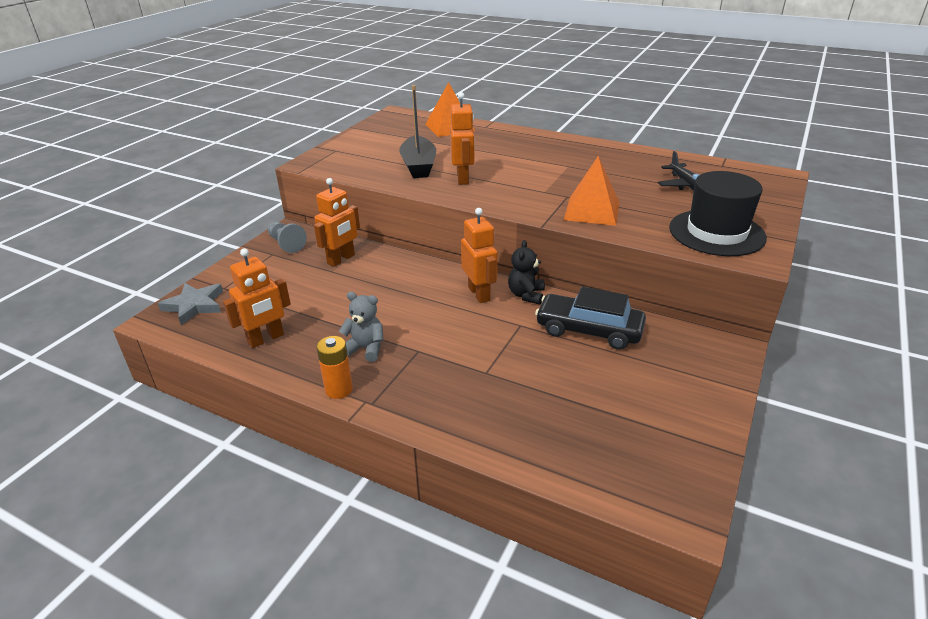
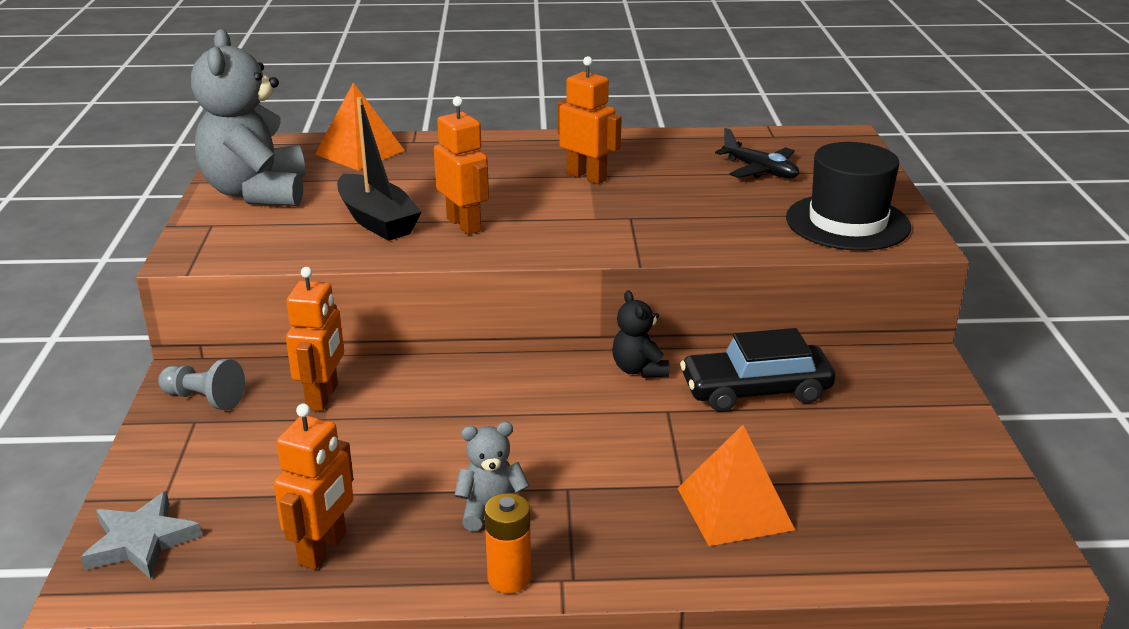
camera: 30 degrees left, 5 degrees down
(374, 138) = (257, 192): none -> grey teddy bear
(479, 294) = (576, 386): orange robot -> orange robot (586, 177)
(592, 211) = (681, 230): orange pyramid -> orange pyramid (734, 508)

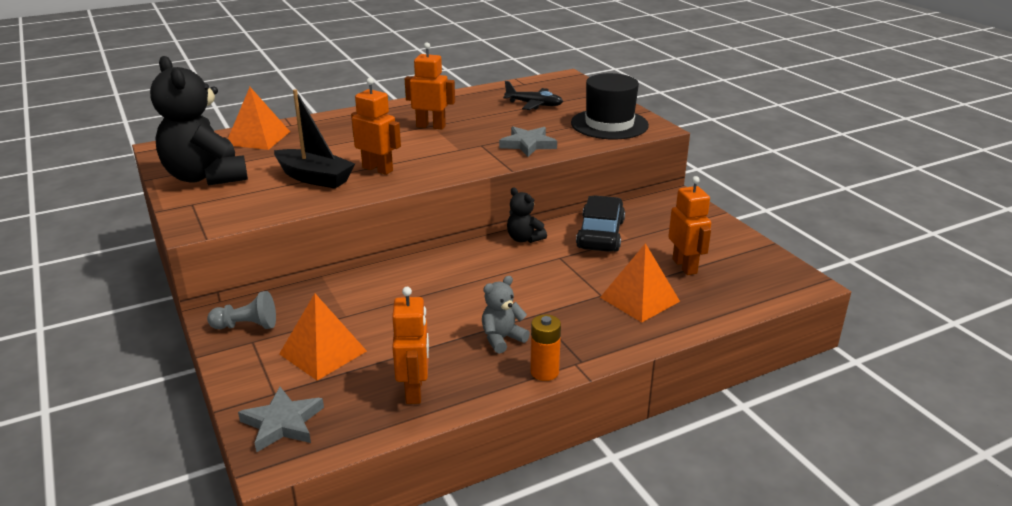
camera: 25 degrees left, 0 degrees up
(257, 192) = (206, 177): grey teddy bear -> black teddy bear
(259, 460) = (323, 352): none -> orange pyramid
(323, 397) = (333, 303): orange robot -> orange robot (685, 266)
(697, 230) = (528, 144): none -> grey star
(755, 390) = (600, 234): black car -> black car turned 135 degrees clockwise

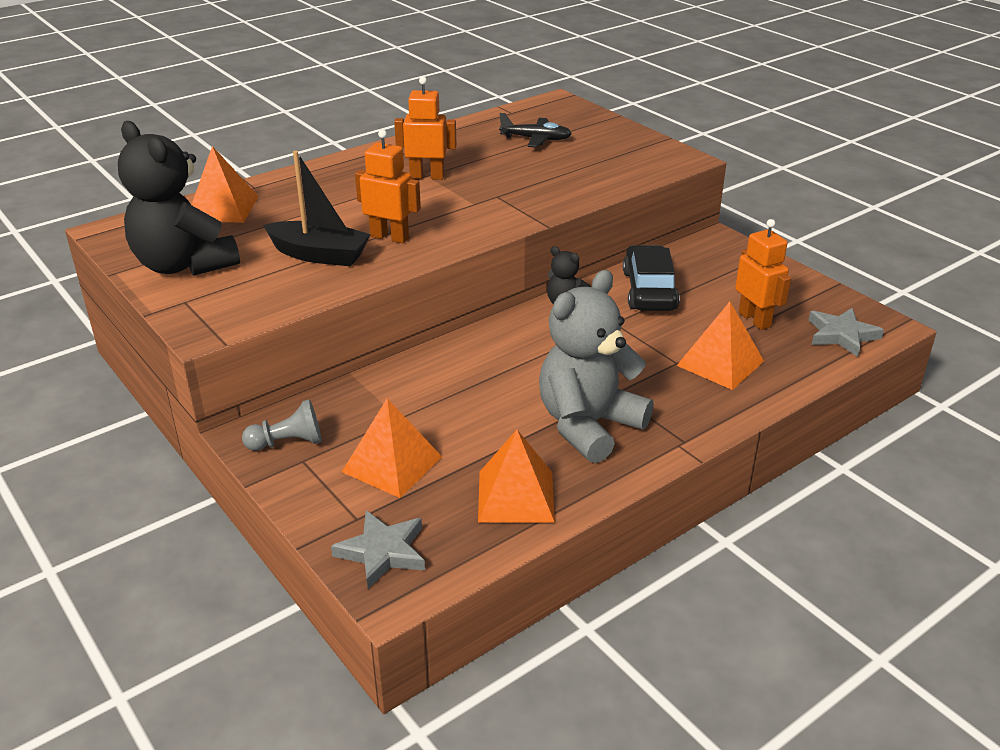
camera: 10 degrees left, 5 degrees up
(414, 390) = (516, 496): orange robot -> orange pyramid
(502, 339) = (588, 425): grey teddy bear -> grey teddy bear, size x2.11
(528, 144) = (551, 191): grey star -> grey star (841, 335)
(544, 372) = (649, 458): orange battery -> none
(609, 124) = (633, 158): black hat -> none

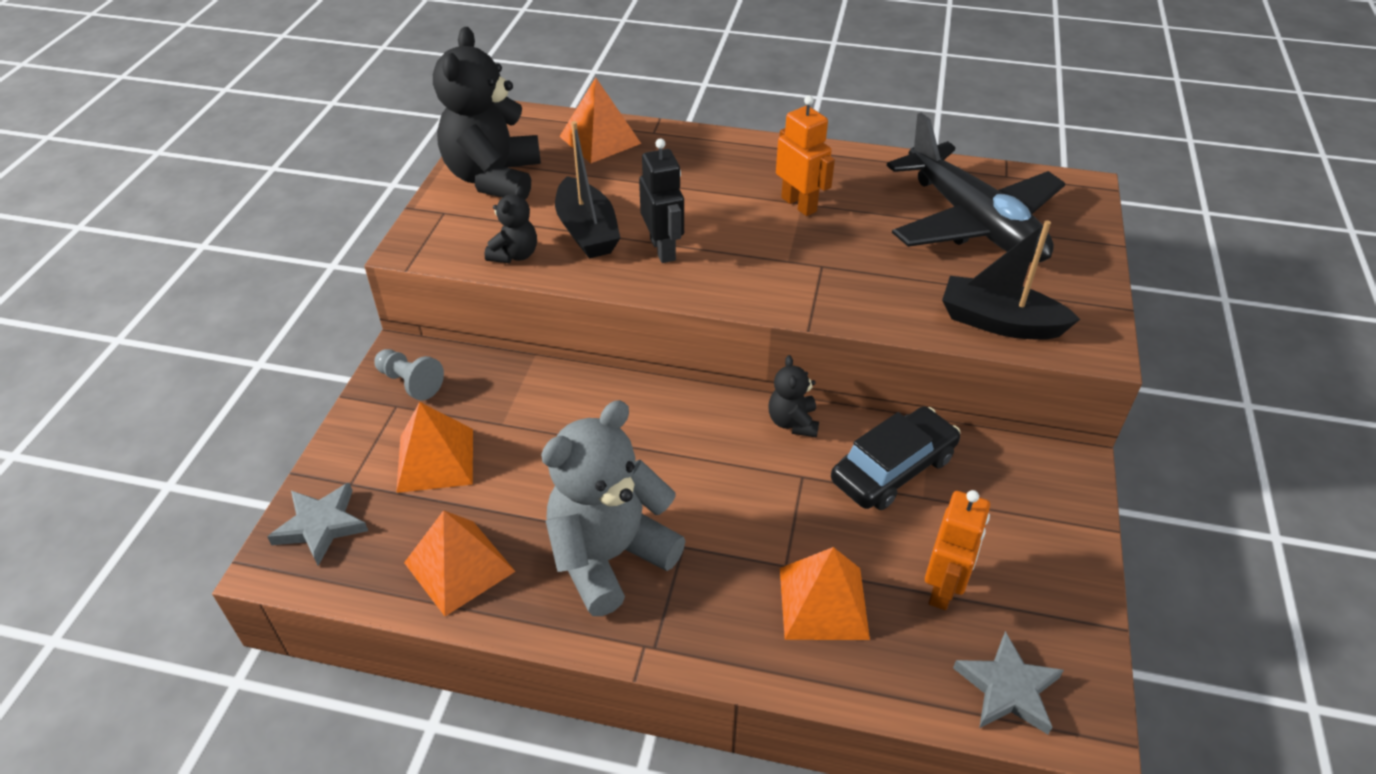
camera: 50 degrees right, 10 degrees up
(294, 292) = (514, 255): none -> black teddy bear
(390, 237) = (663, 249): orange robot -> black robot
(536, 139) = (973, 223): black plane -> black plane, size x2.17
(588, 425) = (609, 556): grey teddy bear -> grey teddy bear turned 45 degrees counterclockwise
(628, 172) = (999, 322): none -> black boat

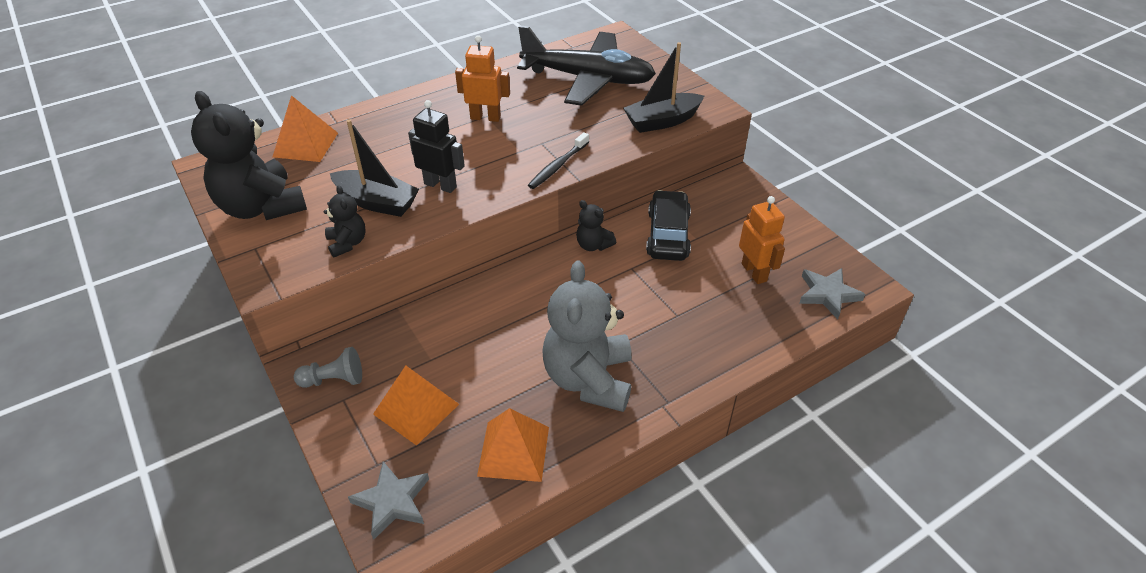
camera: 45 degrees left, 0 degrees up
(805, 301) = (558, 166): none -> black toothbrush
(823, 602) = (715, 318): orange pyramid -> none

